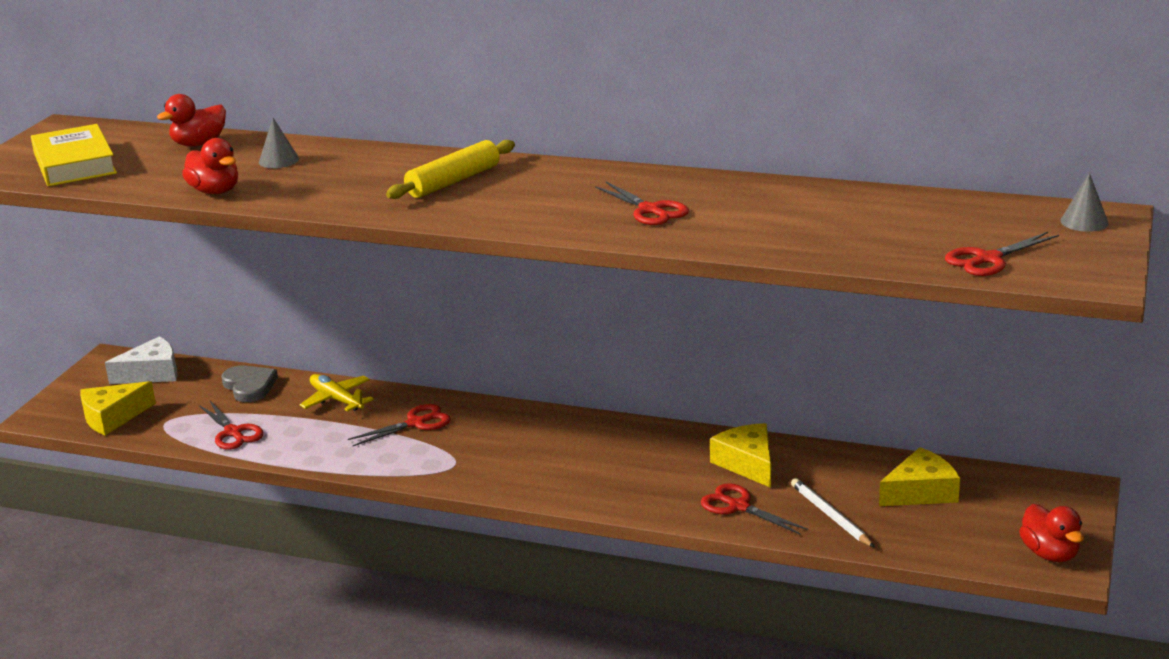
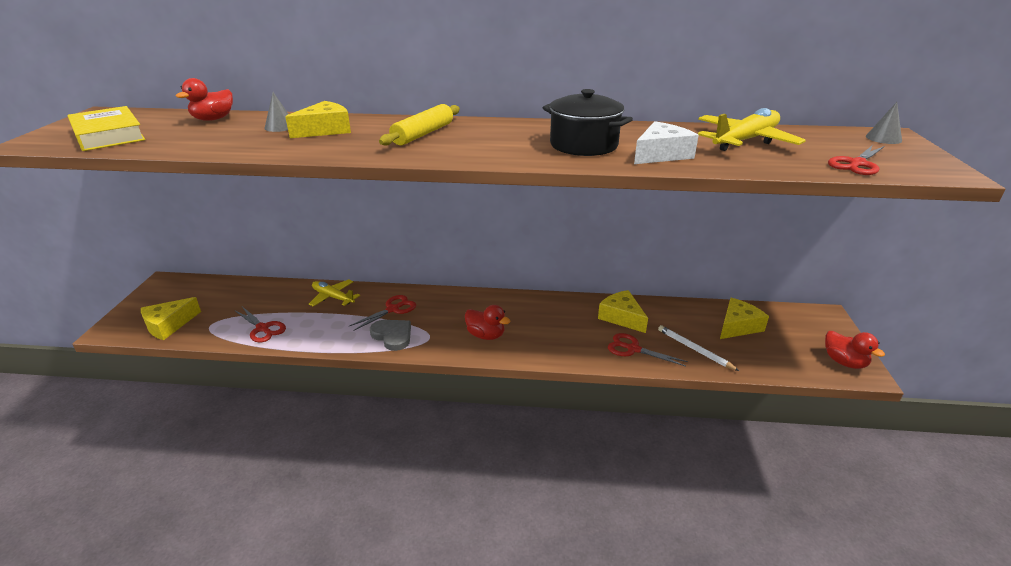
camera: 15 degrees left, 5 degrees up
(152, 373) = (196, 289): white cheese -> white cheese (661, 154)
(215, 191) = (232, 148): red duck -> red duck (486, 335)
(249, 386) = (269, 293): grey heart -> grey heart (392, 336)
(332, 169) = (325, 130): none -> yellow cheese
(650, 210) = (583, 145): red scissors -> black pot
(877, 215) = (745, 141): none -> yellow plane

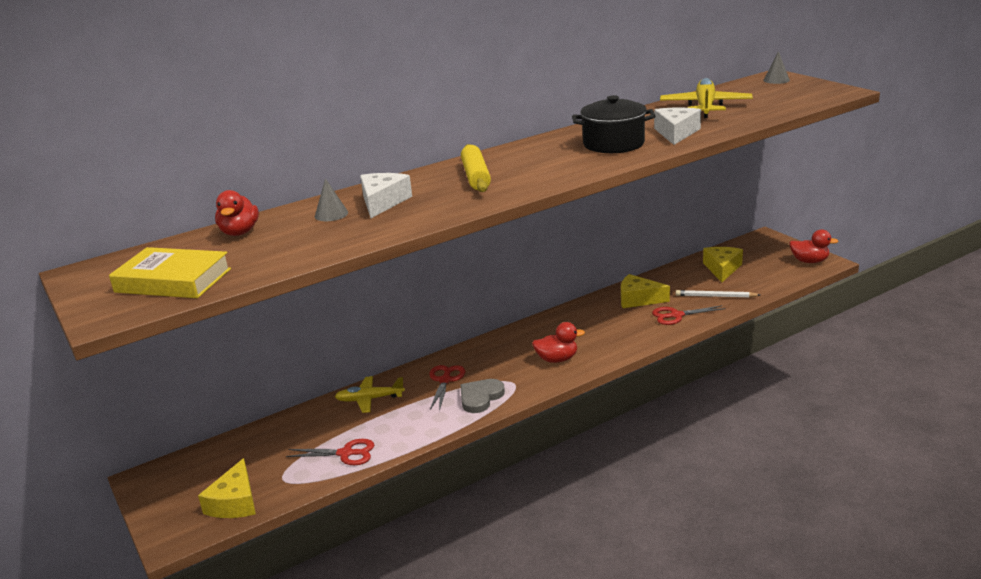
camera: 35 degrees left, 5 degrees down
(325, 130) = (383, 202): yellow cheese -> white cheese
(392, 336) = (480, 397): grey heart -> grey heart turned 60 degrees counterclockwise
(857, 164) = (792, 101): red scissors -> none

